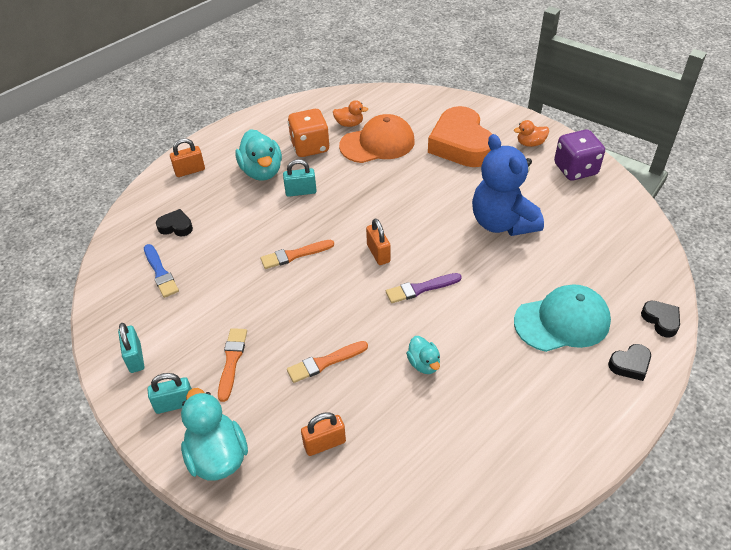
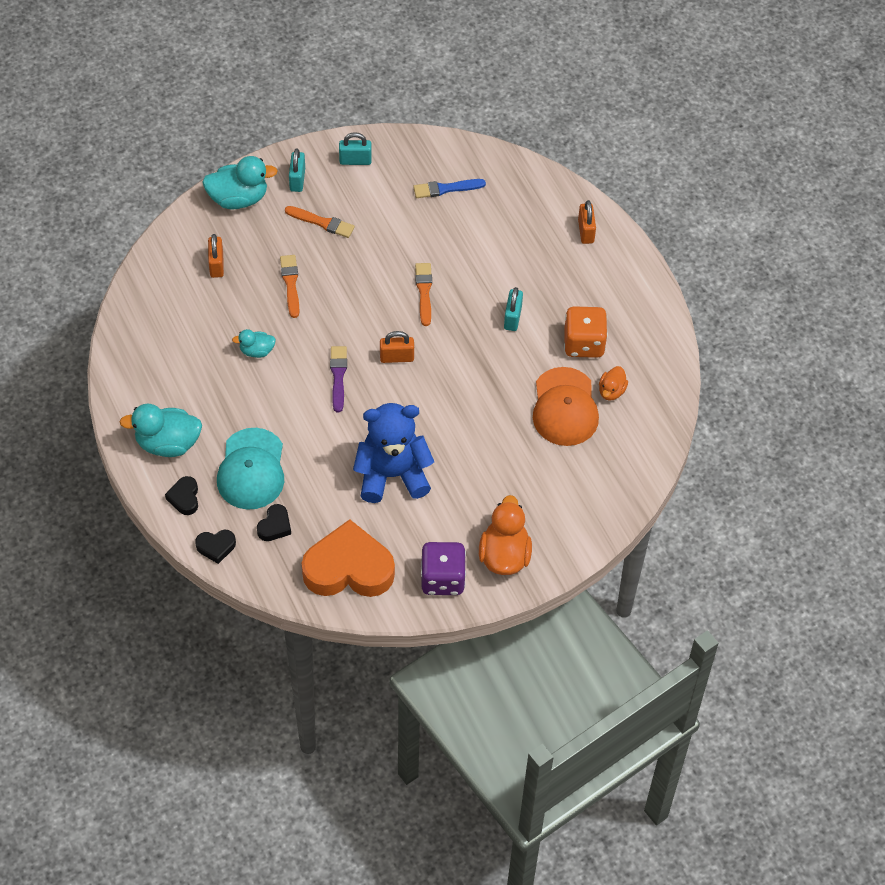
camera: 105 degrees right, 10 degrees up
(176, 226) = (503, 208): black heart -> black heart (275, 526)
(262, 171) = (559, 292): turquoise duck -> turquoise duck (168, 443)
(460, 144) = (530, 486): orange heart -> orange heart (348, 568)
(530, 143) = (504, 555): orange duck -> orange duck, size x1.82

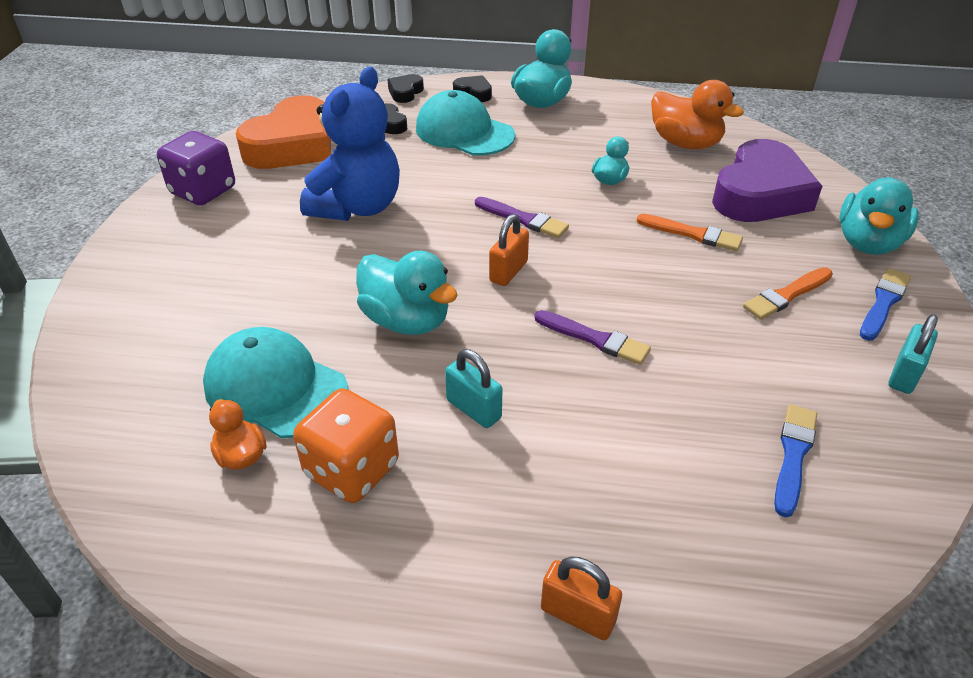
camera: 125 degrees right, 15 degrees down
(216, 265) = (760, 194): orange padlock -> purple heart
(297, 180) = (883, 303): turquoise padlock -> blue brush
(424, 291) = (595, 339): orange brush -> purple brush
(475, 382) = (406, 320): none -> turquoise duck
(504, 555) = (166, 240): orange duck -> orange duck (685, 143)
(565, 407) = (275, 388): orange cap -> turquoise cap

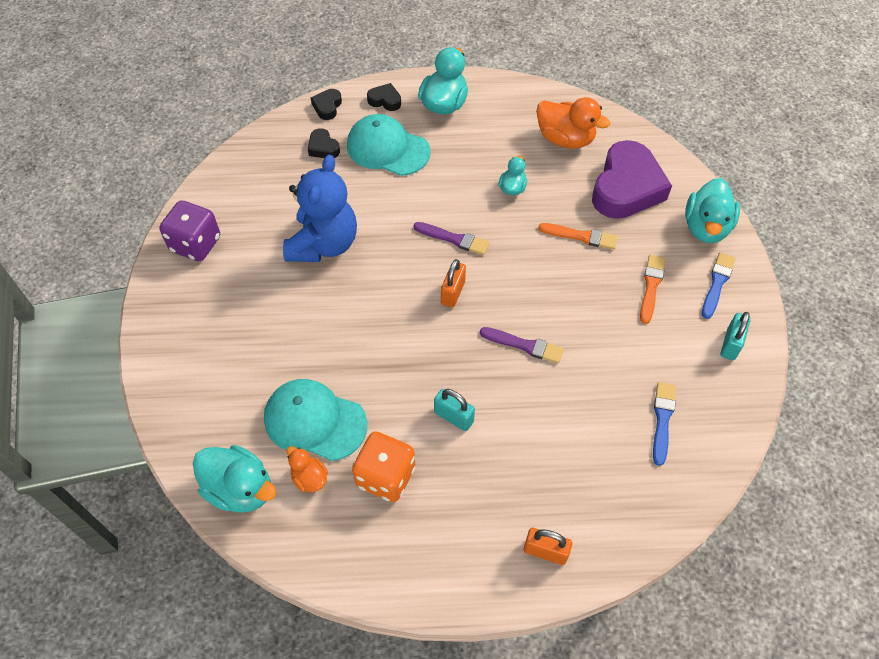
camera: 10 degrees left, 15 degrees up
(292, 145) = (251, 183): orange heart -> none
(406, 320) = (390, 349): turquoise duck -> turquoise duck (240, 489)
(786, 295) = (651, 286): orange brush -> orange brush turned 150 degrees clockwise

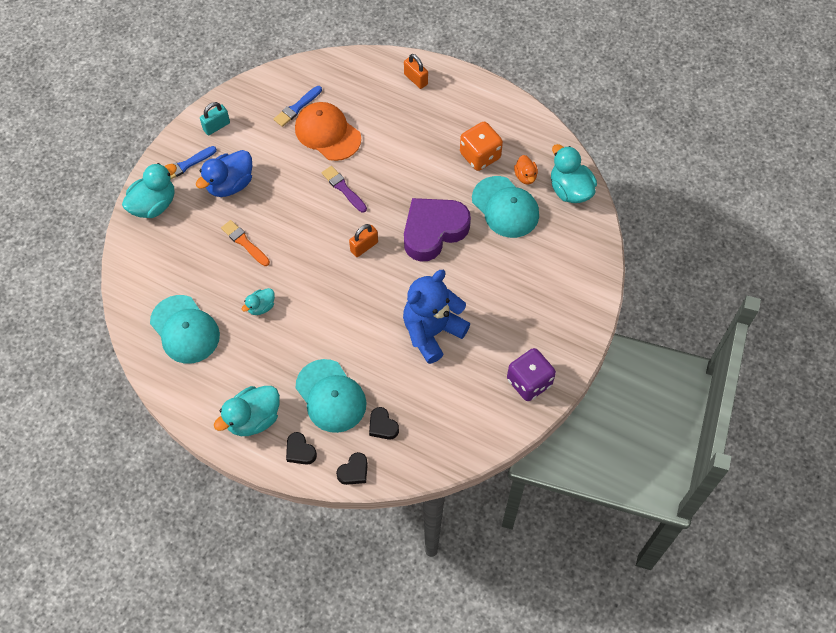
camera: 150 degrees left, 5 degrees up
(323, 148) = (382, 426): black heart -> black heart turned 150 degrees clockwise
(453, 417) = (418, 168): turquoise padlock -> none
(454, 239) = (335, 287): purple brush -> none
(565, 139) = (185, 329): orange duck -> turquoise cap
(597, 405) = (327, 133): none -> orange cap
(626, 188) = (178, 263): purple heart -> purple heart (433, 231)
(651, 286) = (230, 184): orange brush -> blue duck

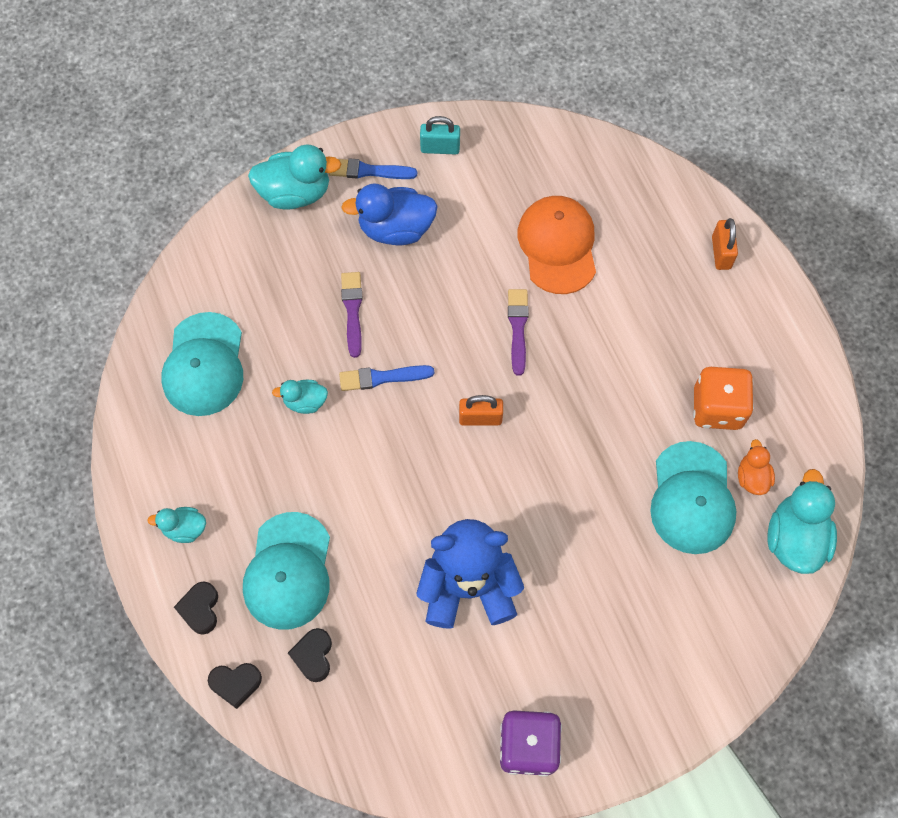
camera: 40 degrees right, 5 degrees up
(244, 242) = (352, 310): orange brush -> purple brush
(253, 419) = (185, 528): turquoise duck -> turquoise duck, size x0.55
(297, 108) = (549, 189): blue brush -> blue brush (382, 378)
(433, 231) = (577, 461): purple heart -> none
(525, 176) = (752, 477): orange duck -> orange duck turned 150 degrees clockwise

